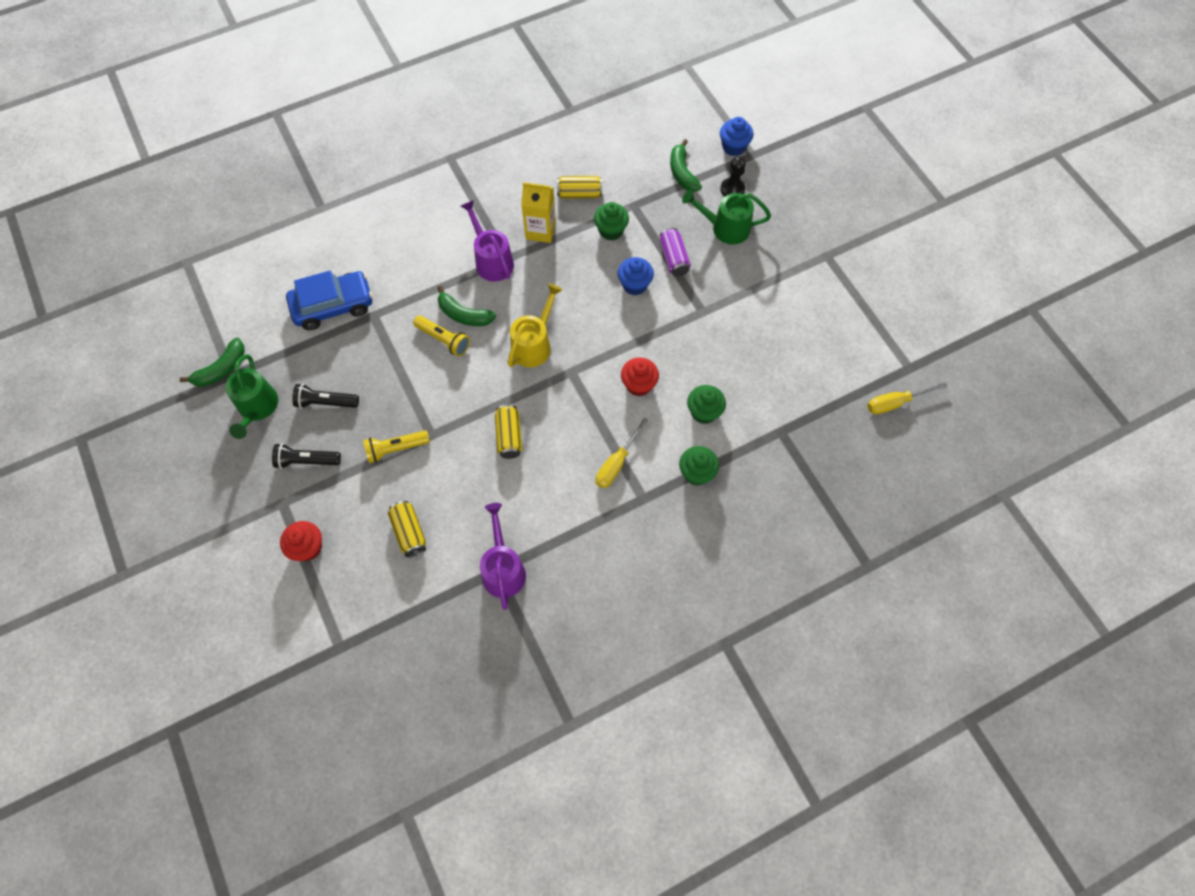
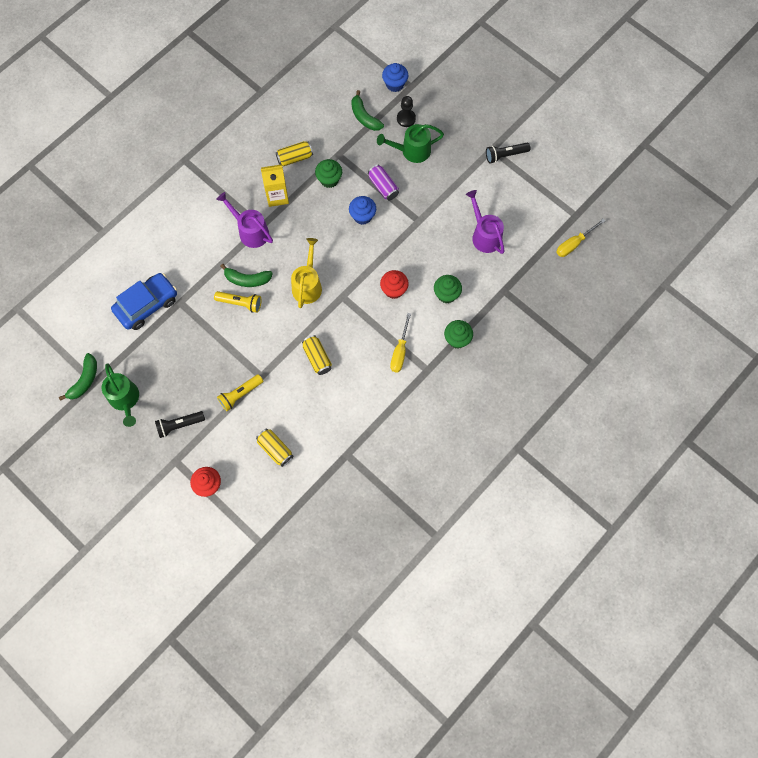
camera: 20 degrees left, 5 degrees up
(326, 402) = (174, 378): black flashlight -> black flashlight (505, 155)
(503, 568) = (350, 451): purple watering can -> purple watering can (484, 235)

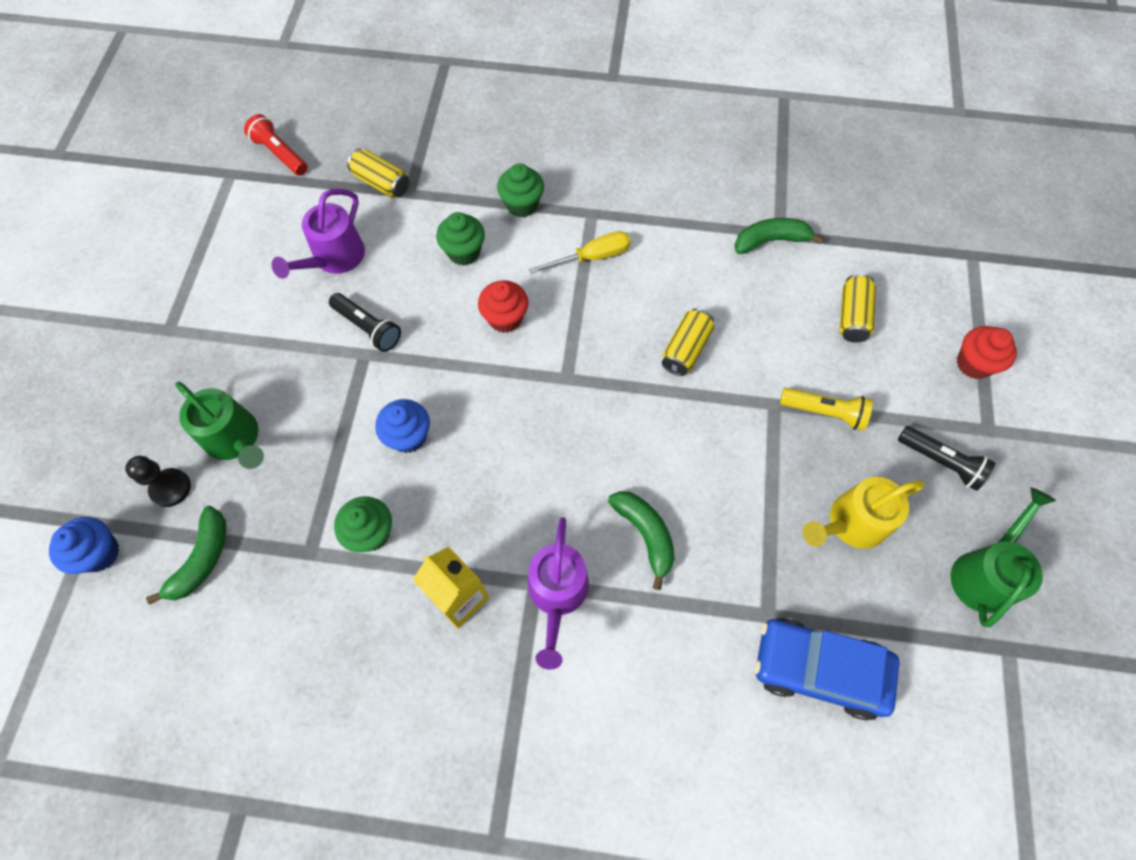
camera: 125 degrees left, 5 degrees down
(84, 380) = (1021, 667): green banana -> green banana (770, 241)
(240, 303) = (692, 515): yellow flashlight -> none
(295, 158) = (361, 623): yellow can -> yellow can (381, 183)
(307, 285) = (584, 437): yellow watering can -> yellow watering can (850, 524)
(383, 186) = (333, 440): purple can -> none
(505, 155) = (170, 305): black flashlight -> black flashlight (368, 328)
(574, 244) = (280, 154): yellow screwdriver -> red flashlight

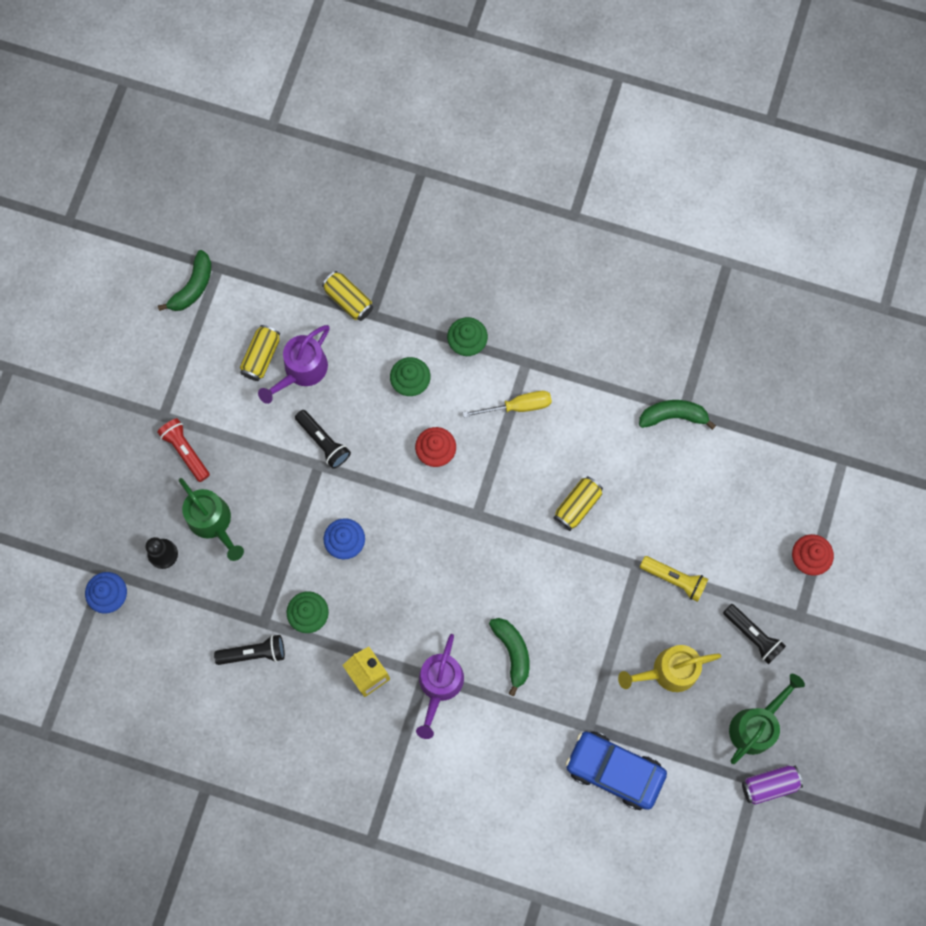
camera: 10 degrees right, 10 degrees up
(202, 559) = (185, 614): green banana -> green banana (193, 287)
(280, 154) = (262, 254): red flashlight -> red flashlight (185, 451)
(299, 595) = (254, 653): none -> black flashlight
(852, 316) = (721, 499): yellow can -> yellow can (261, 356)
(1030, 650) = (769, 785): none -> purple can

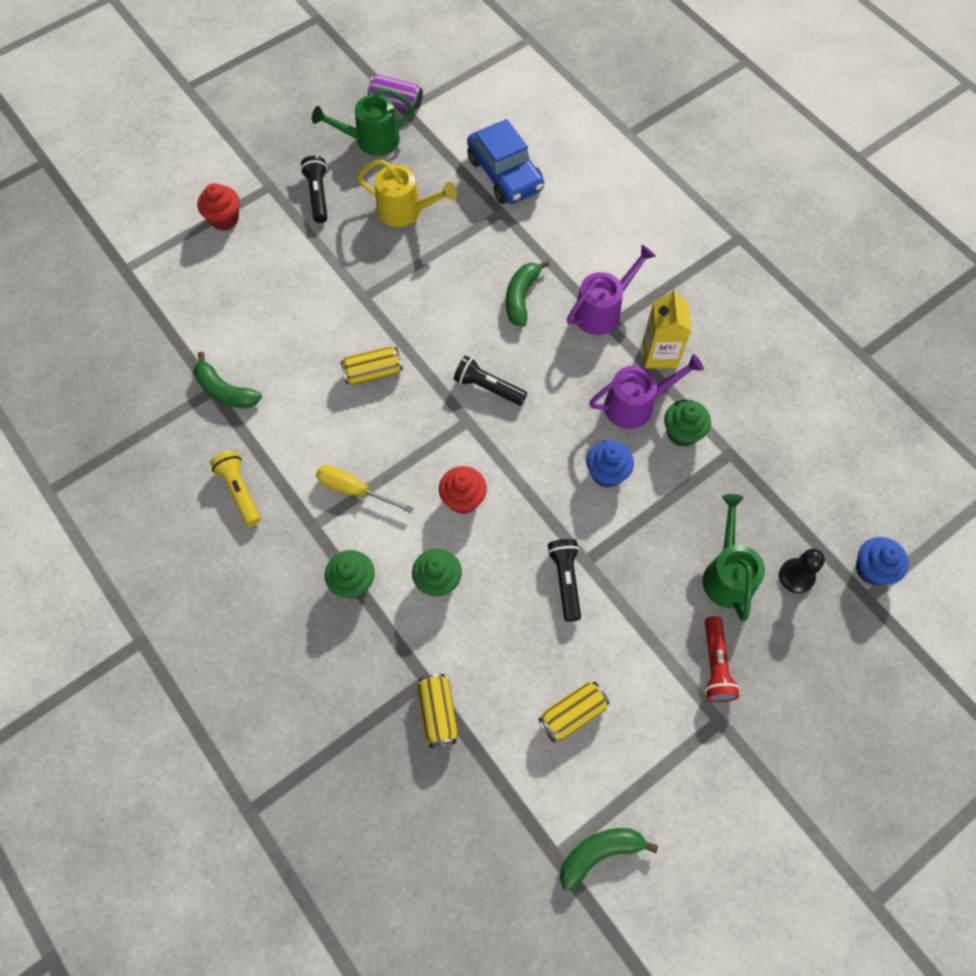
camera: 145 degrees left, 10 degrees down
(254, 653) = (755, 433): black flashlight -> black flashlight (488, 387)
(301, 371) = (540, 668): purple watering can -> purple watering can (636, 404)
(674, 579) = (342, 269): yellow flashlight -> yellow flashlight (239, 491)

